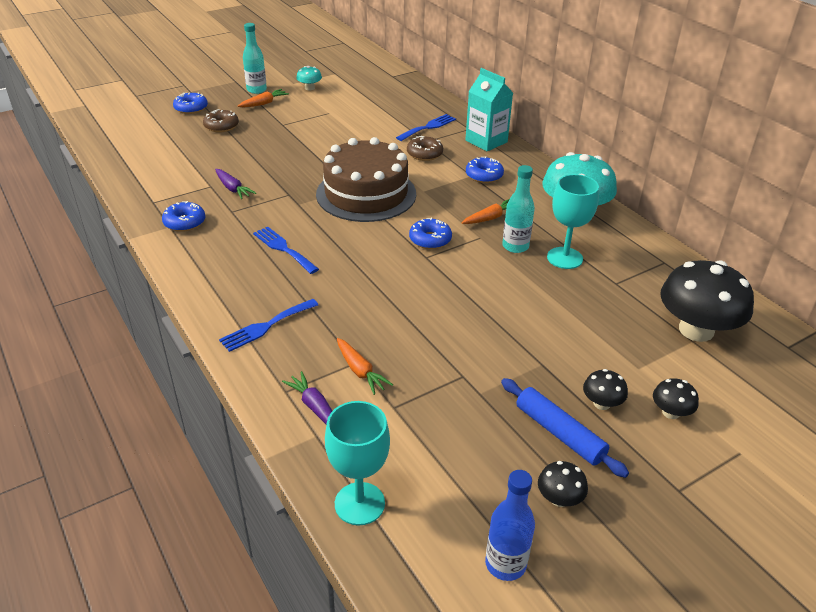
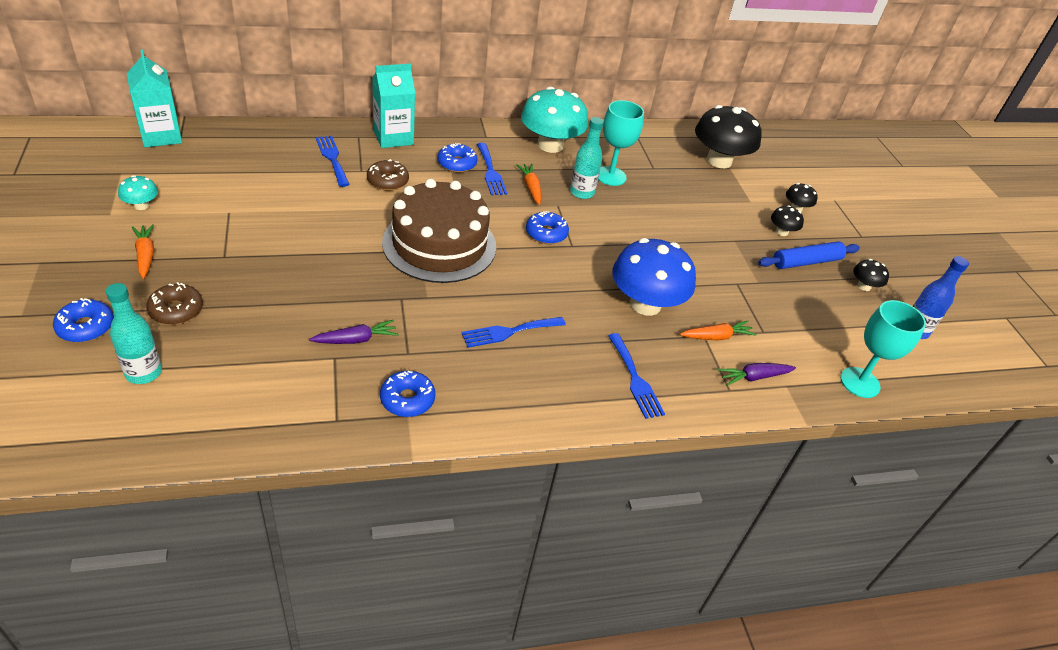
camera: 75 degrees left, 5 degrees up
(256, 90) = (94, 250): turquoise bottle -> turquoise bottle (143, 373)
(375, 315) = (645, 304): none -> blue mushroom
(386, 71) = (161, 136): none -> turquoise carton
(491, 193) = (490, 172): none -> blue fork

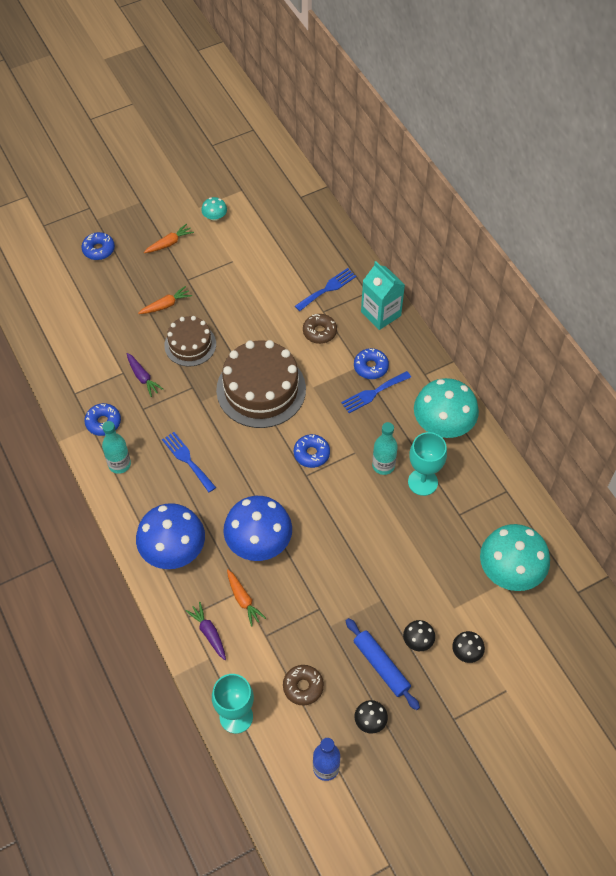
camera: 80 degrees right, 15 degrees up
(143, 373) = (75, 291): turquoise bottle -> turquoise bottle (119, 464)
(161, 136) = (295, 187): turquoise carton -> none
(176, 310) = (129, 281): brown donut -> brown donut (303, 687)
(333, 282) = (190, 344): none -> brown cake
(531, 188) = (368, 427): orange carrot -> orange carrot (166, 305)
(635, 379) = (173, 550): blue fork -> blue mushroom
(719, 161) = (510, 570): black mushroom -> turquoise mushroom

